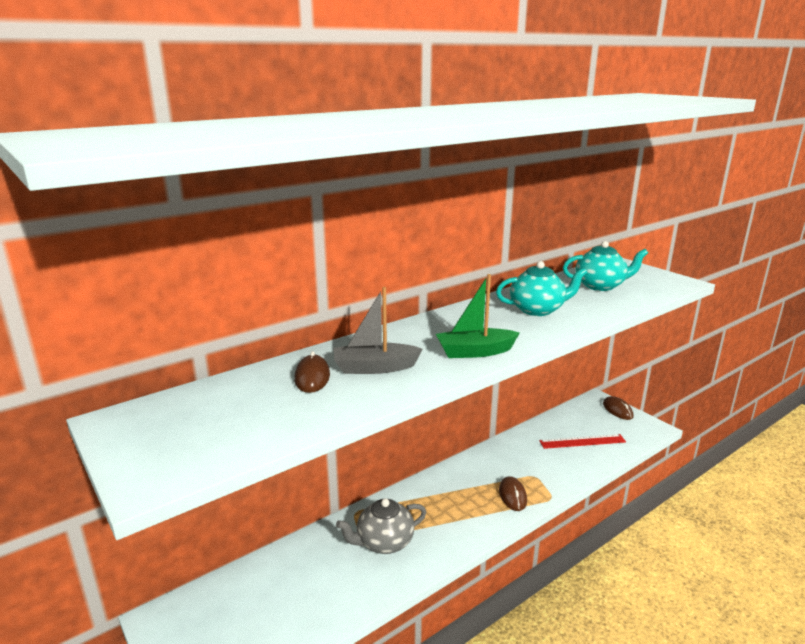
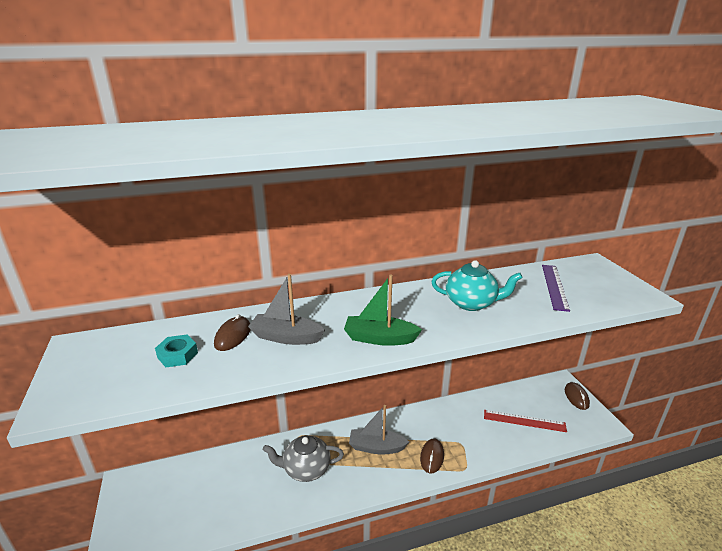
camera: 20 degrees right, 5 degrees up
(262, 405) = (177, 355): none -> turquoise nut
(450, 501) = (376, 447): none -> grey boat
(600, 286) = (554, 286): turquoise teapot -> purple ruler

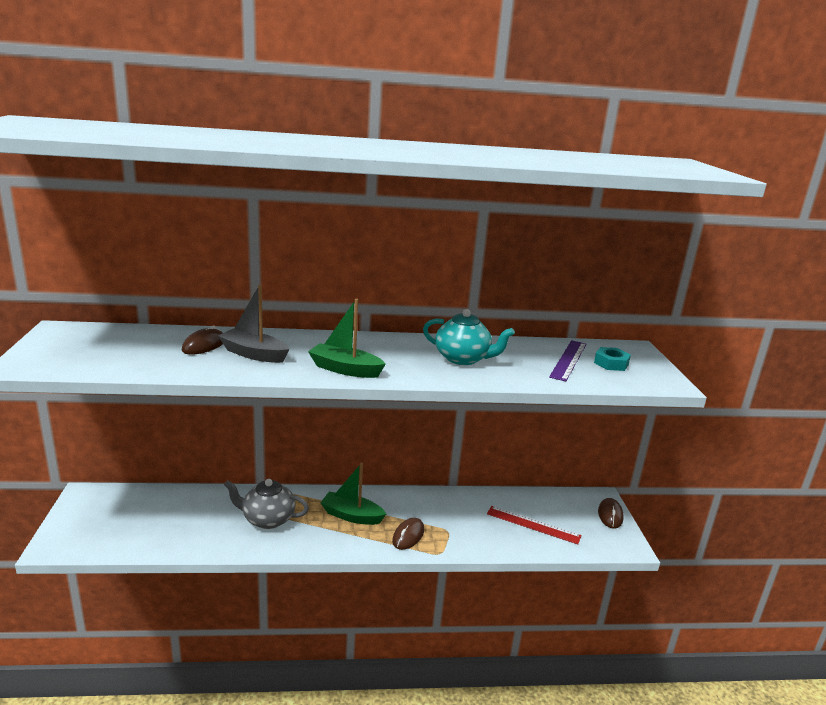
camera: 10 degrees right, 5 degrees down
(177, 355) = (145, 350): turquoise nut -> turquoise nut (611, 363)
(376, 447) = (351, 516): grey boat -> green boat

